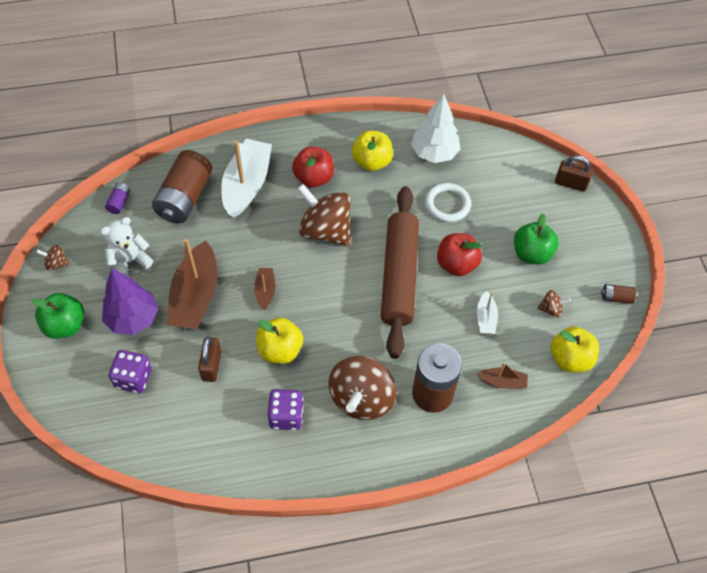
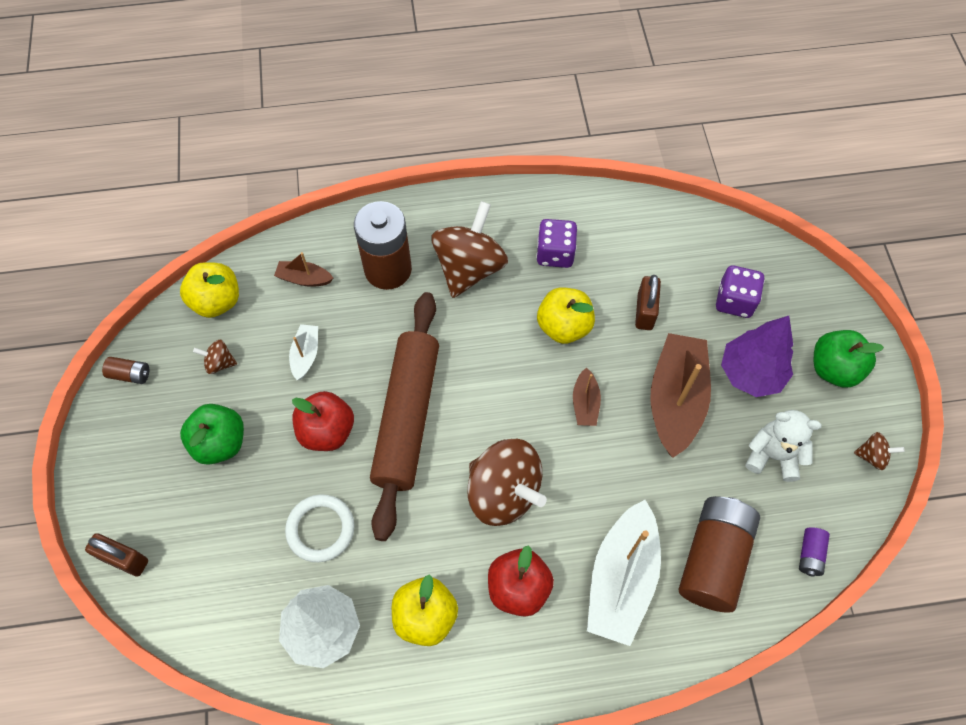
camera: 175 degrees left, 5 degrees up
(129, 261) = (773, 455): white teddy bear -> white teddy bear turned 135 degrees counterclockwise

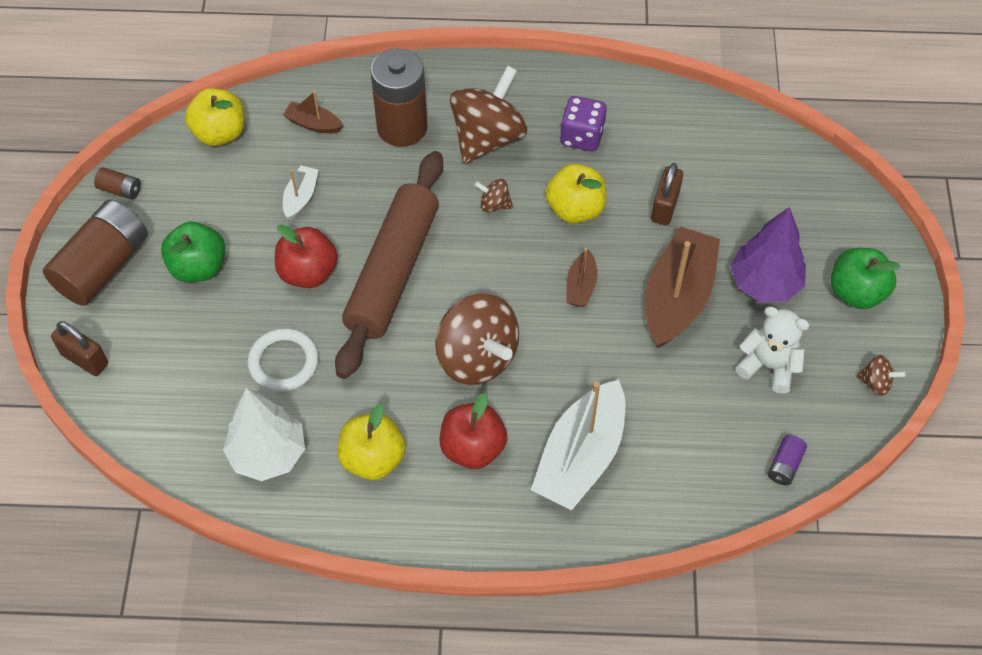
camera: 10 degrees right, 5 degrees down
(219, 363) = (212, 192): brown spinning top -> brown spinning top (494, 204)
(713, 559) = (681, 453): brown battery -> brown battery (103, 266)
(734, 301) = (764, 210): purple dice -> none

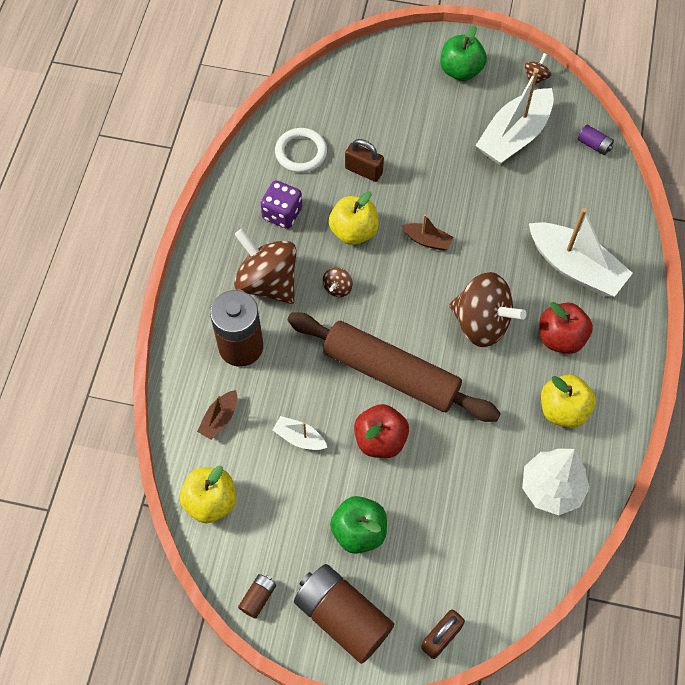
camera: 80 degrees left, 5 degrees up
(284, 362) = (467, 468): white ring -> white ring (301, 152)
(477, 357) = (481, 323): brown spinning top -> brown spinning top turned 60 degrees clockwise
(677, 297) = (447, 179): brown boat -> none
(764, 284) = (444, 123): purple tree -> none
(768, 366) = (514, 136): white teddy bear -> white boat

